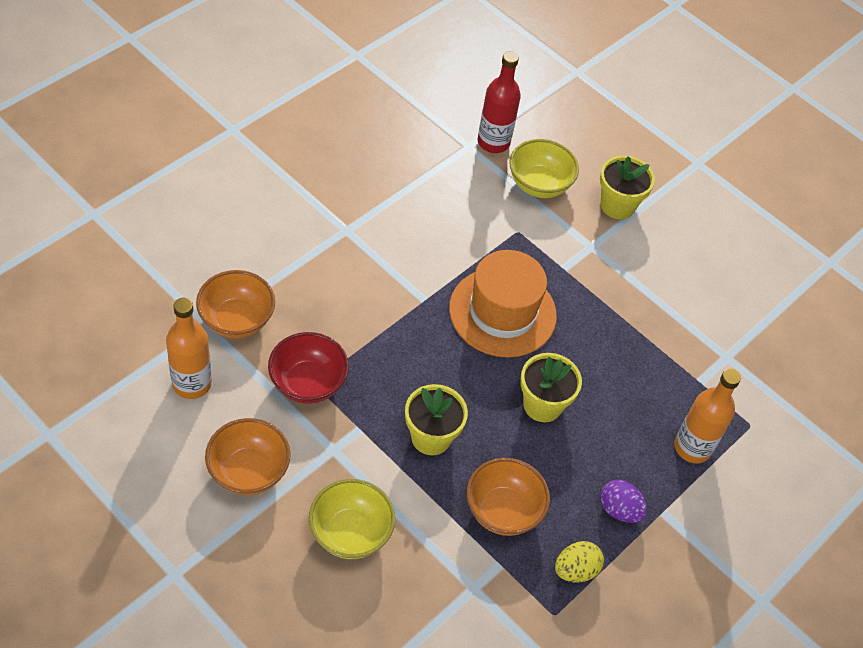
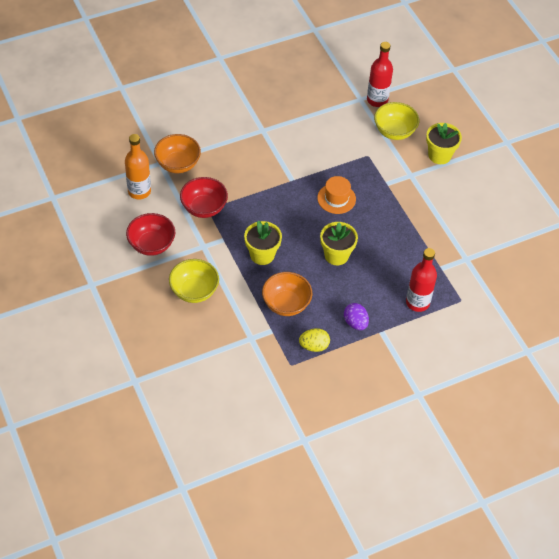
camera: 25 degrees right, 0 degrees up
(248, 472) = (151, 245): orange bowl -> red bowl
(502, 312) = (336, 198): orange hat -> orange hat, size x0.57
(692, 447) = (417, 302): orange bottle -> red bottle

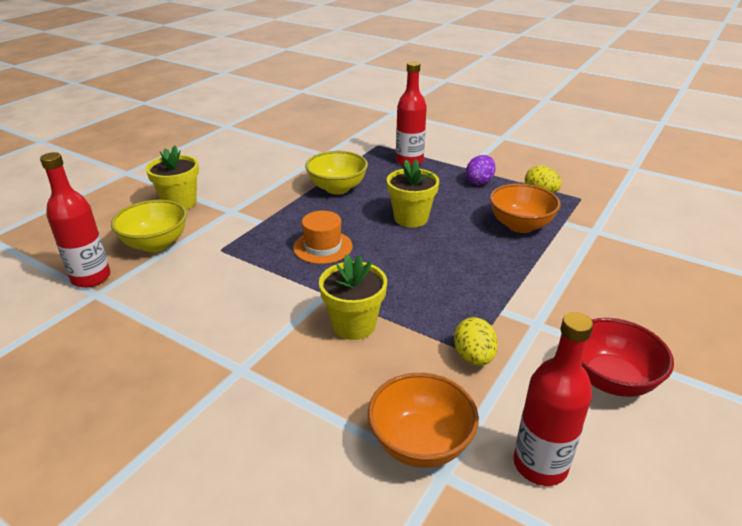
camera: 120 degrees left, 20 degrees down
(139, 191) = (540, 465): orange bottle -> red bottle
(194, 291) = (610, 297): yellow bowl -> yellow bowl (337, 188)
(204, 208) = (473, 357): red bowl -> yellow egg
(262, 255) = (480, 268): yellow flower pot -> yellow flower pot (354, 325)

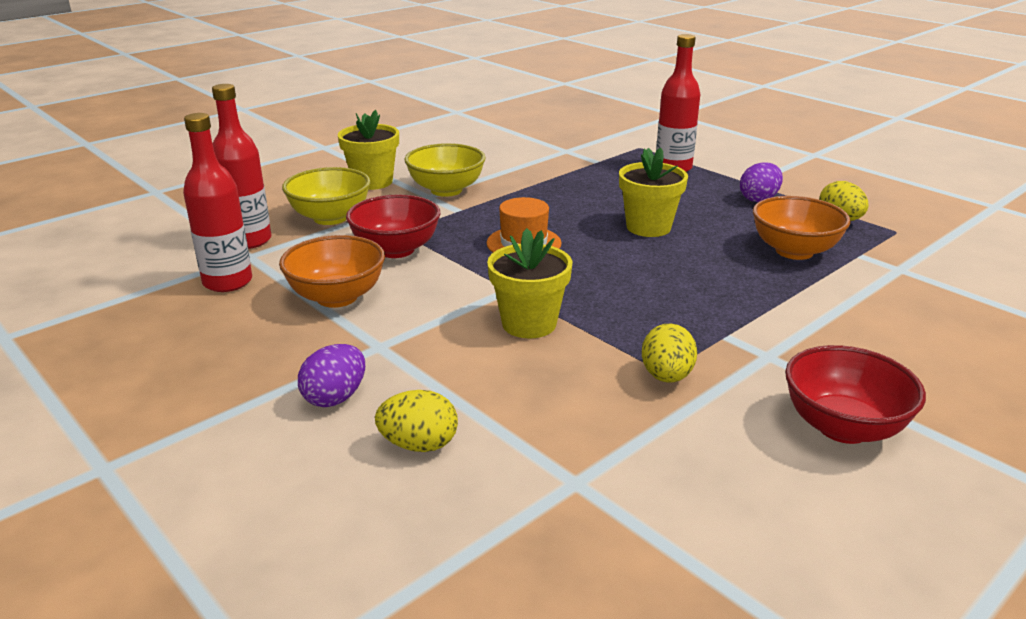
camera: 15 degrees right, 5 degrees down
(221, 430) = (335, 397): none -> purple egg
(222, 268) = (396, 250): none -> red bowl
(308, 465) = (419, 445): none -> yellow egg
(337, 188) = (567, 187): yellow bowl -> yellow bowl (446, 190)
(420, 443) = (560, 448): orange bowl -> orange bowl (337, 297)
(540, 465) = (703, 494): red bottle -> red bottle (227, 282)

